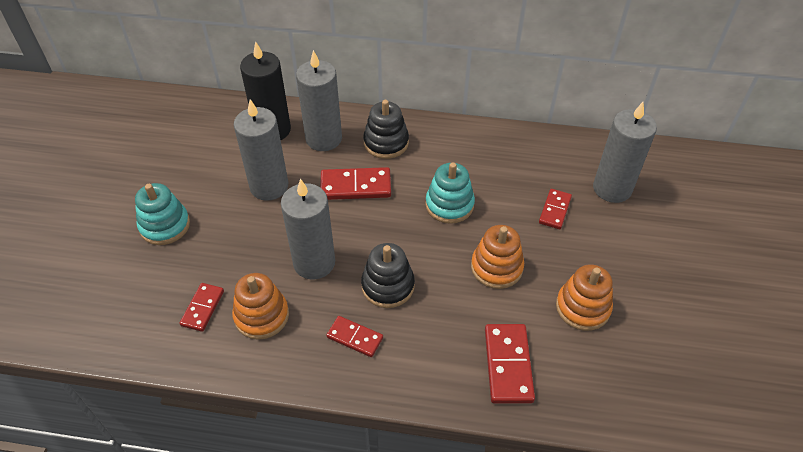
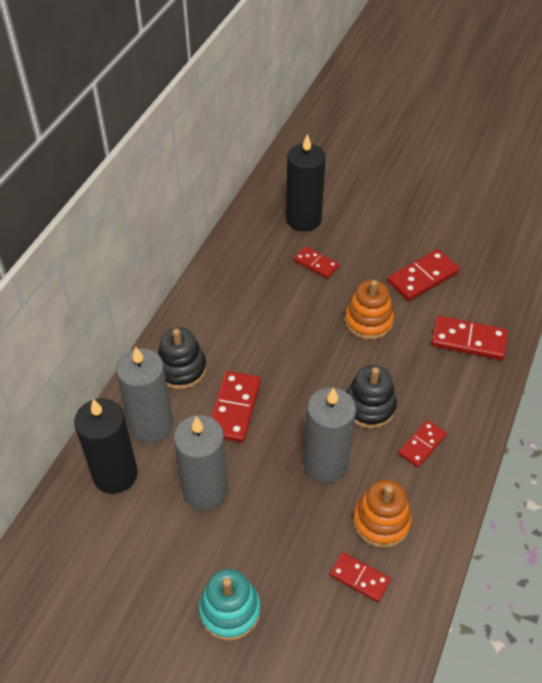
camera: 75 degrees left, 0 degrees up
(449, 205) = (285, 337): turquoise stacking toy -> none
(582, 307) = (422, 277): orange stacking toy -> red domino
(612, 188) = (303, 219): grey candle -> black candle

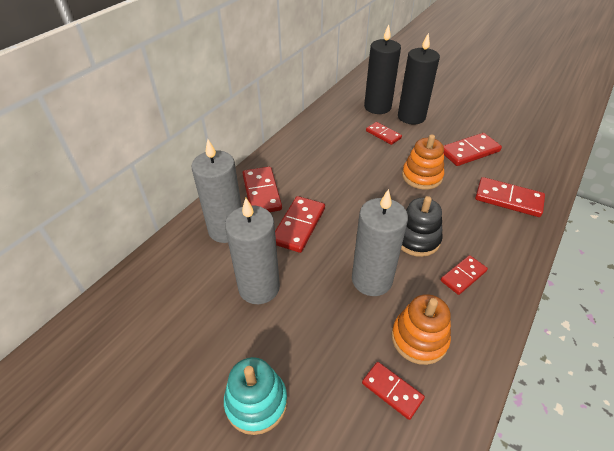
camera: 10 degrees right, 5 degrees down
(115, 474) = (185, 263): black candle -> black candle (411, 117)
(181, 369) = (262, 192): black stacking toy -> red domino

